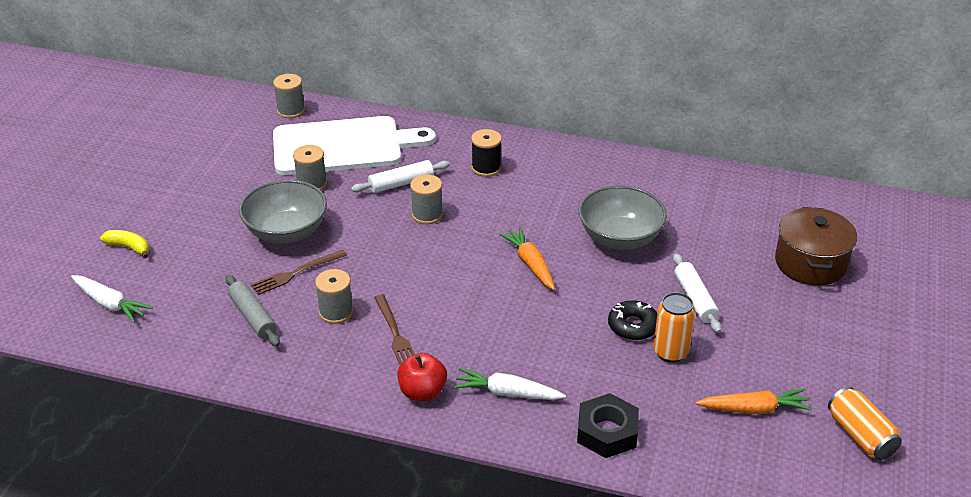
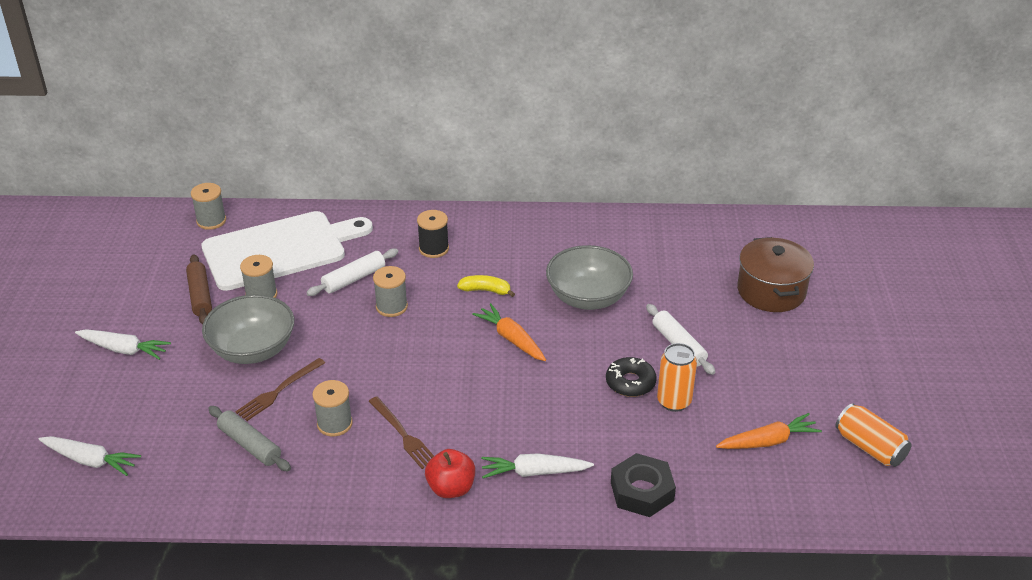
camera: 15 degrees left, 0 degrees up
(129, 247) = (88, 396): yellow banana -> yellow banana (485, 290)
(173, 212) = (124, 349): none -> white carrot
(257, 176) = (200, 296): none -> brown rolling pin

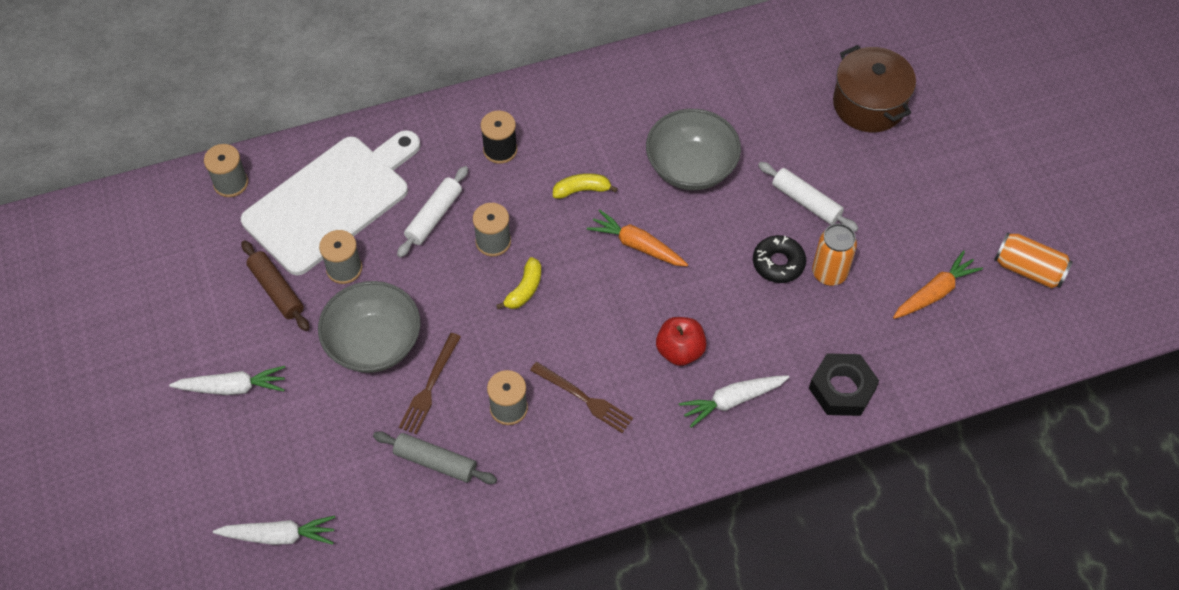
camera: 20 degrees left, 20 degrees up
(398, 345) = (524, 289): none -> yellow banana
(451, 488) = (661, 446): red apple -> red apple (680, 351)

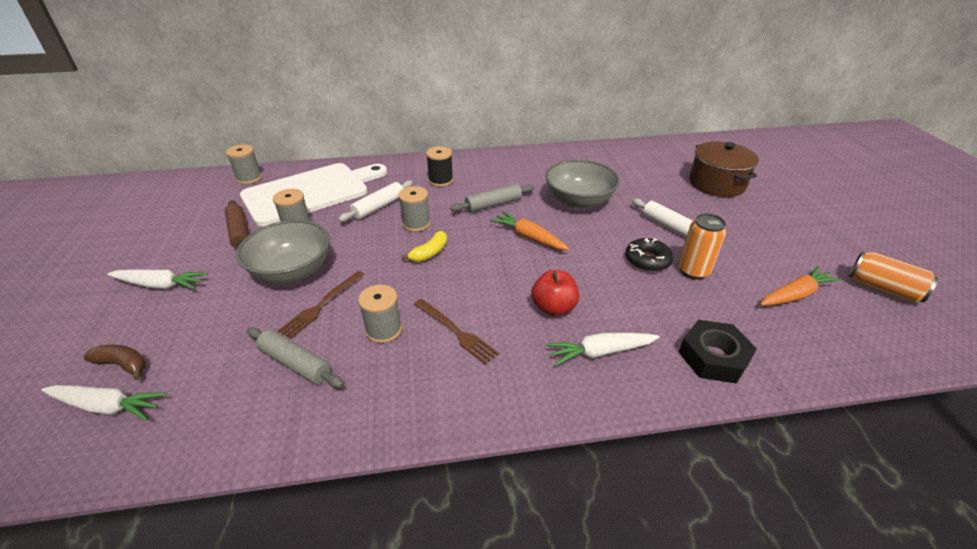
camera: 10 degrees right, 20 degrees down
(262, 491) = (123, 365): none -> brown banana
(582, 190) = (493, 204): yellow banana -> grey rolling pin

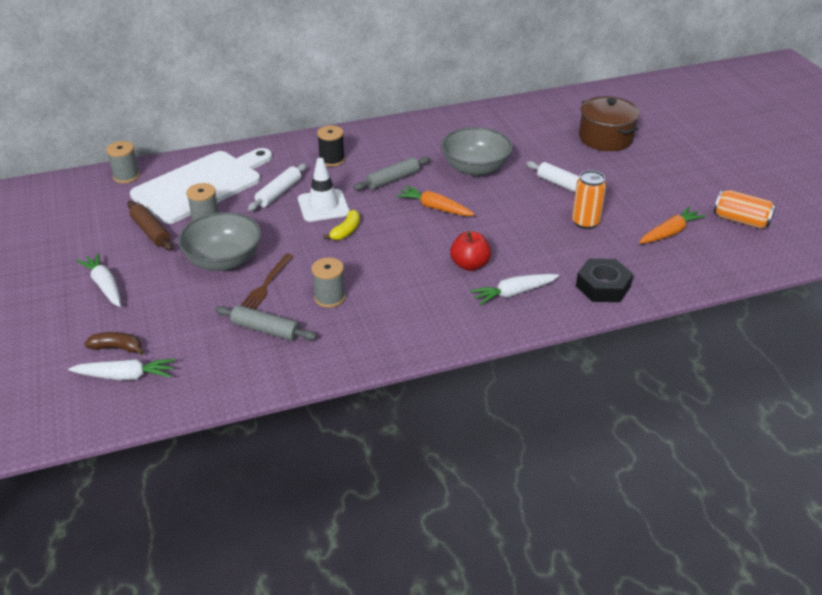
camera: 10 degrees left, 0 degrees up
(160, 285) = (104, 285): white carrot -> white carrot turned 120 degrees counterclockwise
(416, 224) = (323, 206): grey spool -> white traffic cone
(456, 332) = (392, 292): brown fork -> none
(647, 260) = (545, 217): black donut -> none

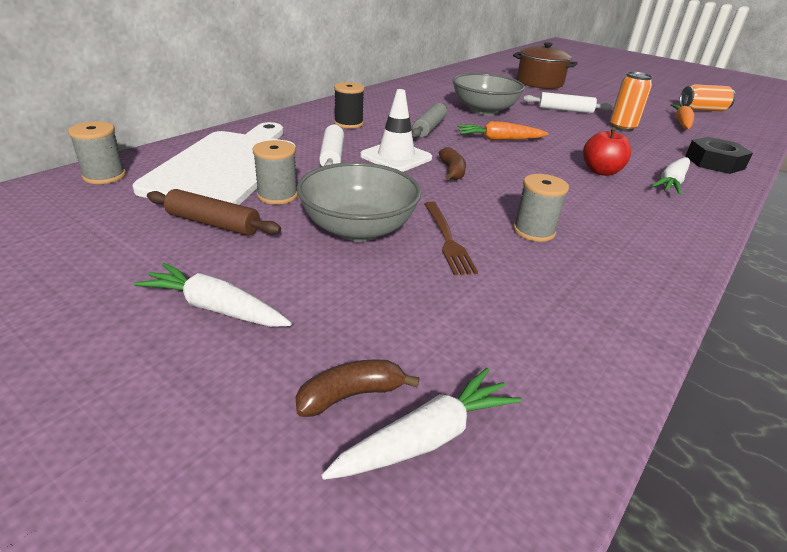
camera: 35 degrees left, 5 degrees down
(266, 330) = (523, 286): grey rolling pin -> none
(346, 231) = (452, 171): yellow banana -> brown banana

